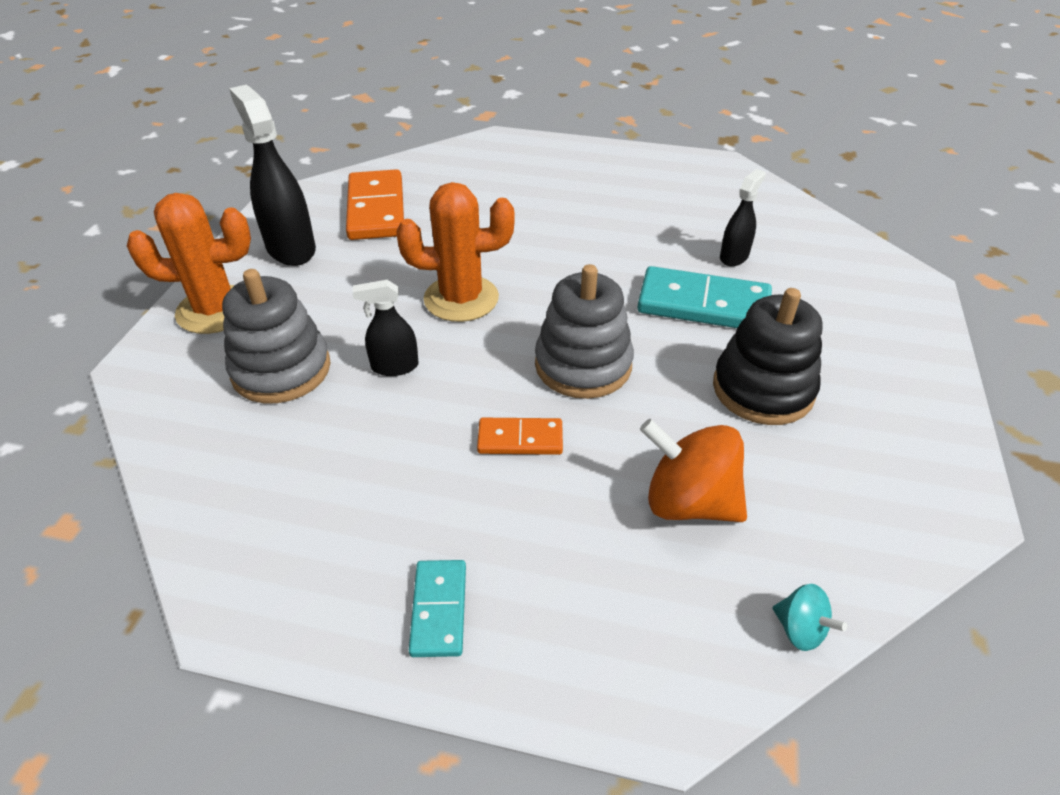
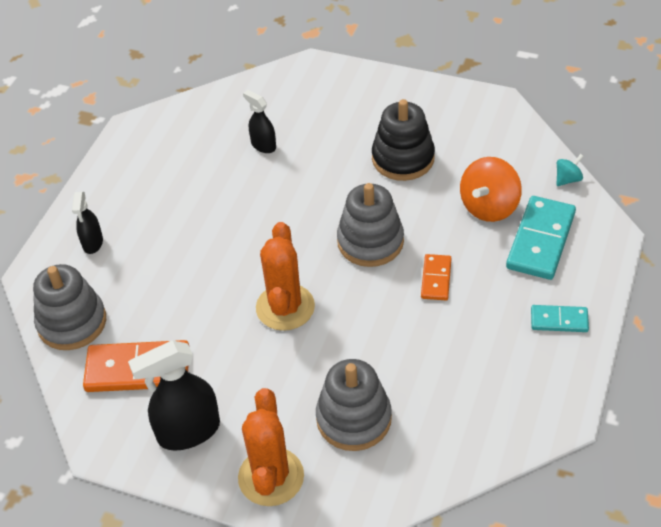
camera: 80 degrees left, 5 degrees up
(394, 366) = (359, 347): black spray bottle -> black spray bottle (92, 243)
(438, 166) = (72, 322): none -> grey stacking toy
(703, 304) = (316, 171): turquoise domino -> turquoise domino (540, 240)

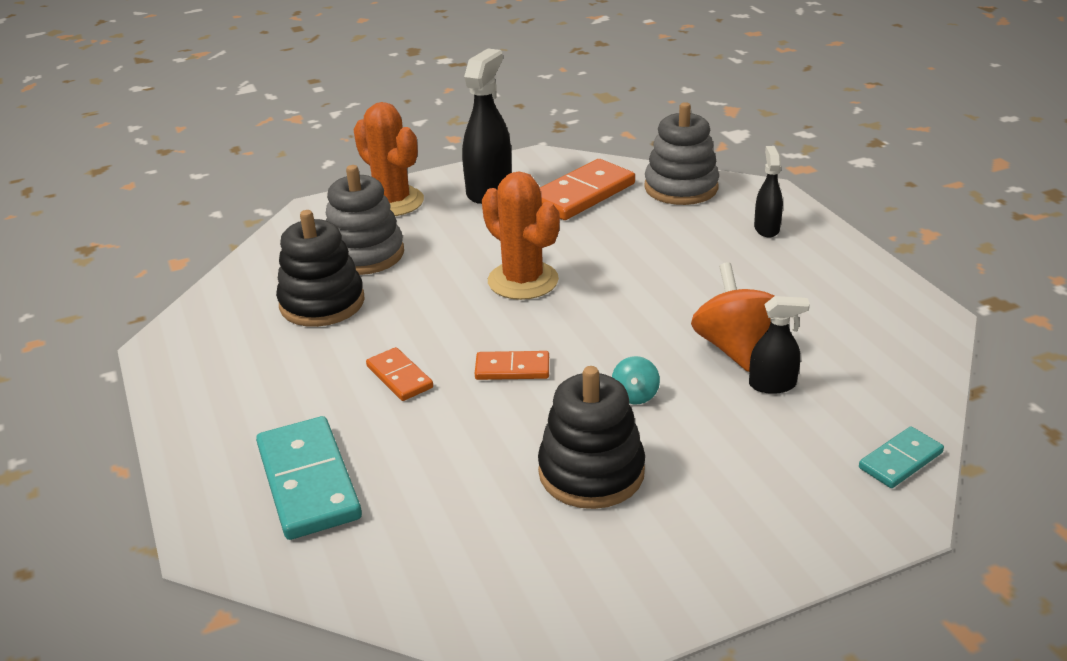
camera: 135 degrees right, 15 degrees down
(92, 243) = (766, 228): black spray bottle -> black spray bottle turned 45 degrees clockwise
(370, 242) = (512, 368): grey stacking toy -> orange domino
(427, 383) = (322, 303): none -> black stacking toy
(489, 207) = (413, 482): orange spinning top -> orange spinning top (734, 347)
(559, 320) = (221, 415): turquoise domino -> turquoise domino (900, 460)
(567, 179) = (333, 585): turquoise spinning top -> turquoise spinning top (635, 395)

